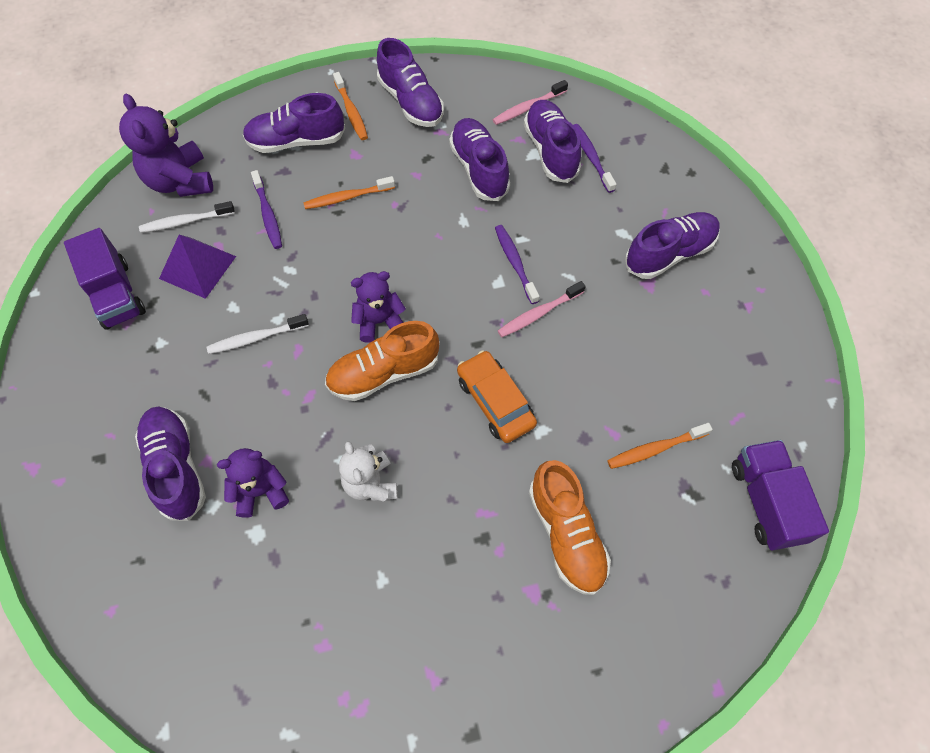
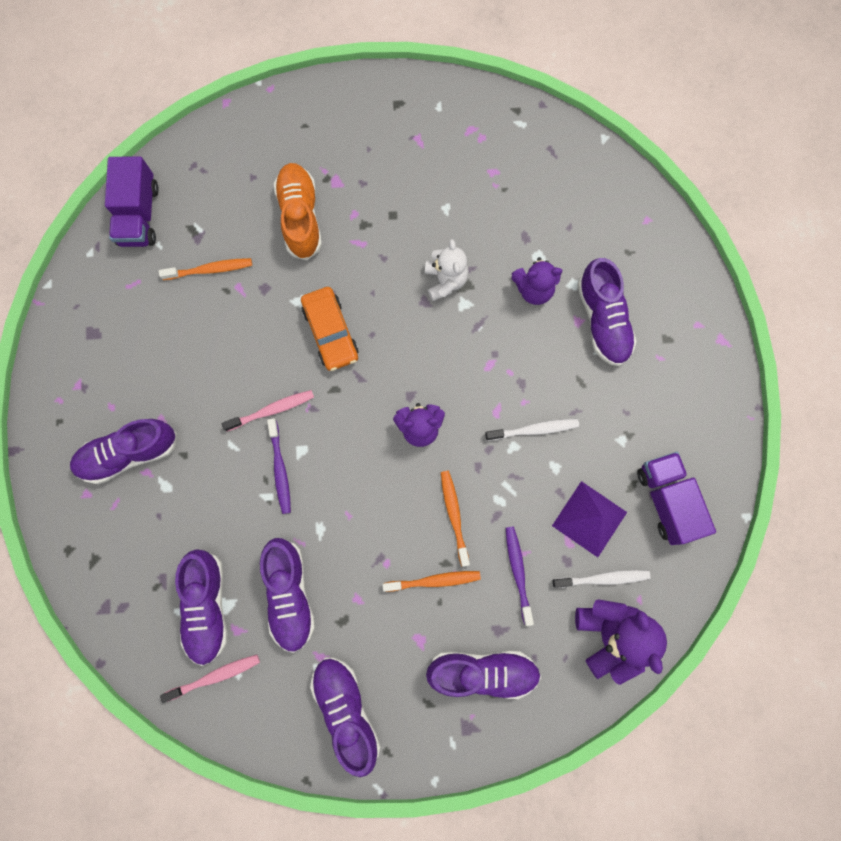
camera: 170 degrees left, 15 degrees up
(351, 111) = (417, 708): orange toothbrush -> orange toothbrush (454, 516)
(384, 373) = (422, 375): orange shoe -> none
(591, 158) = (166, 588): purple toothbrush -> none

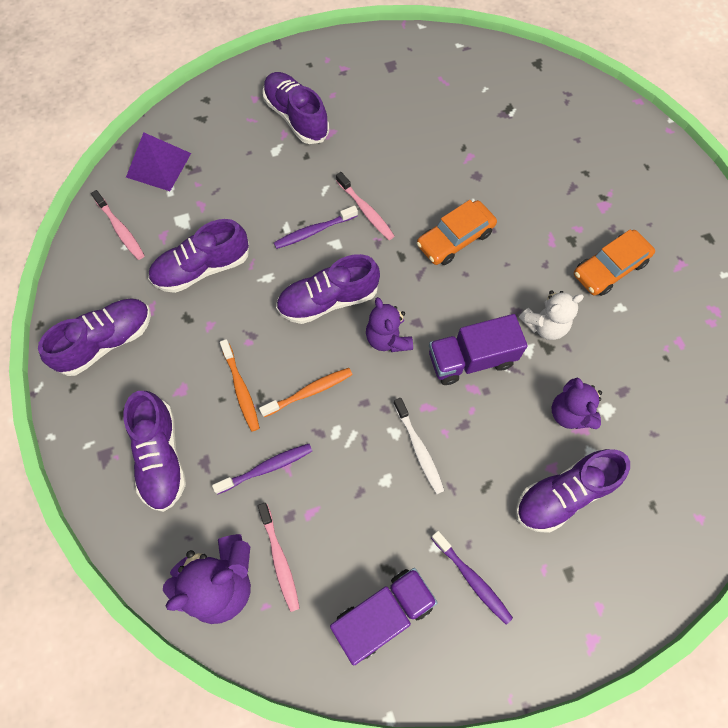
camera: 75 degrees right, 10 degrees down
(139, 215) = (506, 68): purple truck -> purple truck (471, 359)
(207, 606) = (179, 207): purple shoe -> purple shoe (328, 300)
(209, 270) = (477, 130): orange toothbrush -> none
(300, 217) = (556, 186): orange shoe -> none
(404, 202) = (609, 268): none -> orange car
(589, 519) = (340, 529): purple pyramid -> purple pyramid (158, 165)
(602, 578) = (279, 559): white toothbrush -> pink toothbrush
(654, 418) = (472, 579): none -> purple toothbrush

